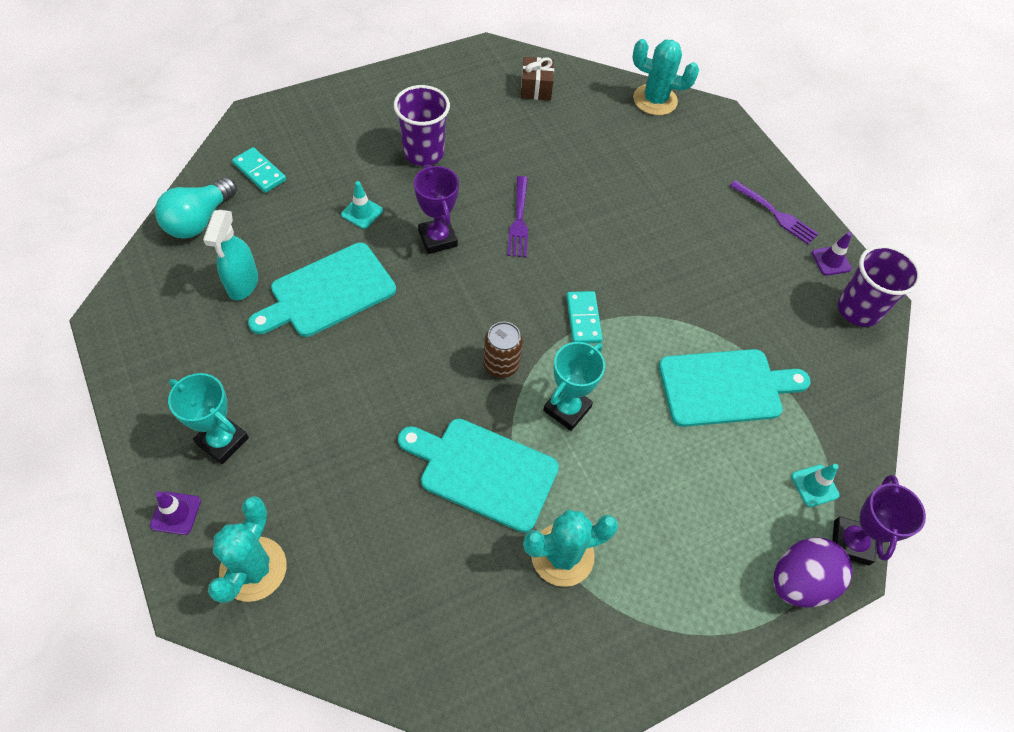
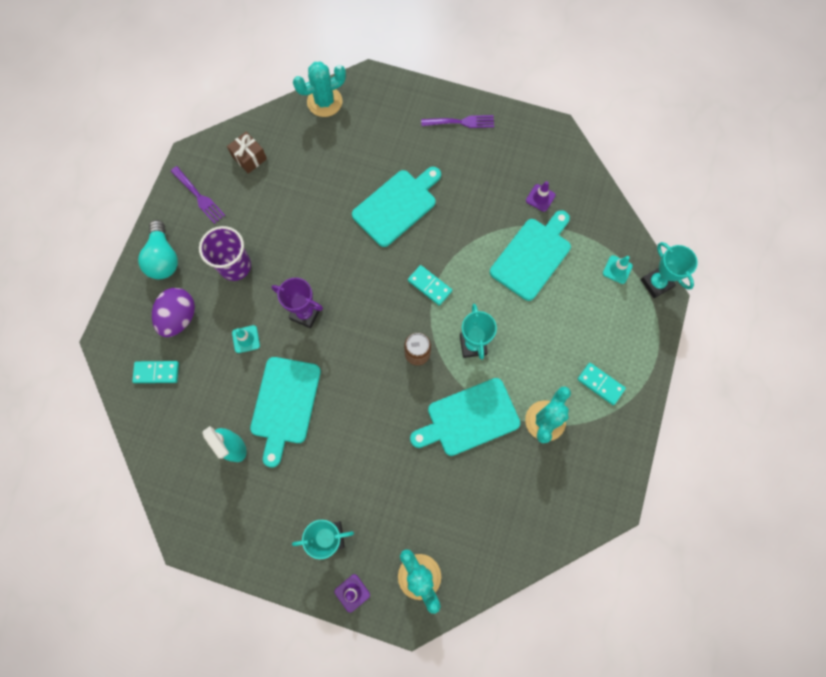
camera: 40 degrees left, 15 degrees up
(199, 220) = (161, 436): turquoise light bulb -> turquoise light bulb (163, 258)
(519, 220) = (335, 258): purple fork -> purple fork (199, 196)
(629, 228) = (397, 206): none -> turquoise cutting board
(668, 581) = (600, 384): none -> turquoise domino
(799, 581) = (652, 325): purple egg -> purple egg (179, 317)
(831, 261) = (514, 127): purple traffic cone -> purple traffic cone (540, 198)
(851, 542) = (656, 283): purple trophy -> turquoise trophy
(858, 310) = (552, 146): purple cup -> none

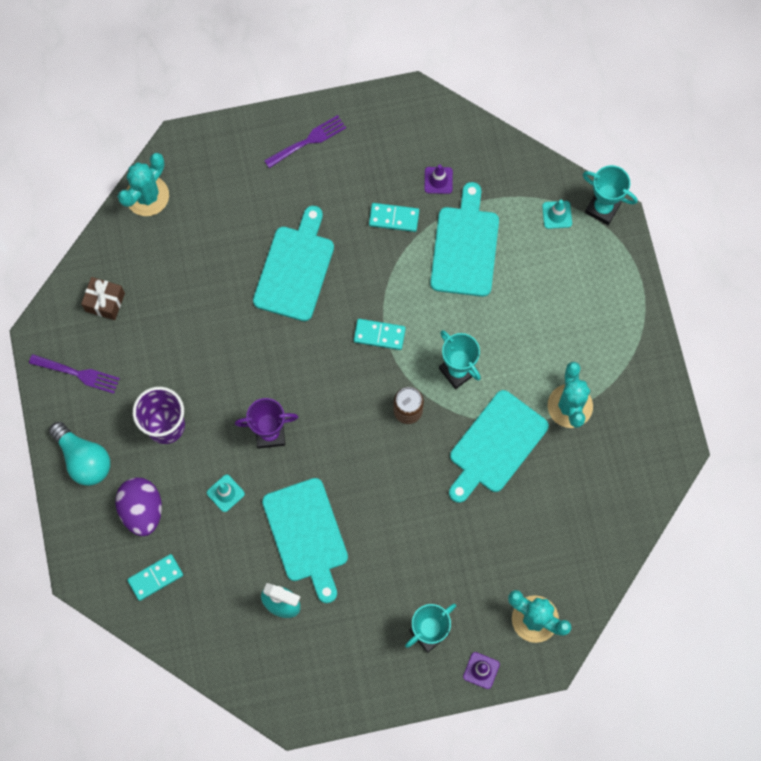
camera: 30 degrees left, 0 degrees up
(600, 384) = (603, 340): turquoise domino -> turquoise domino (394, 218)

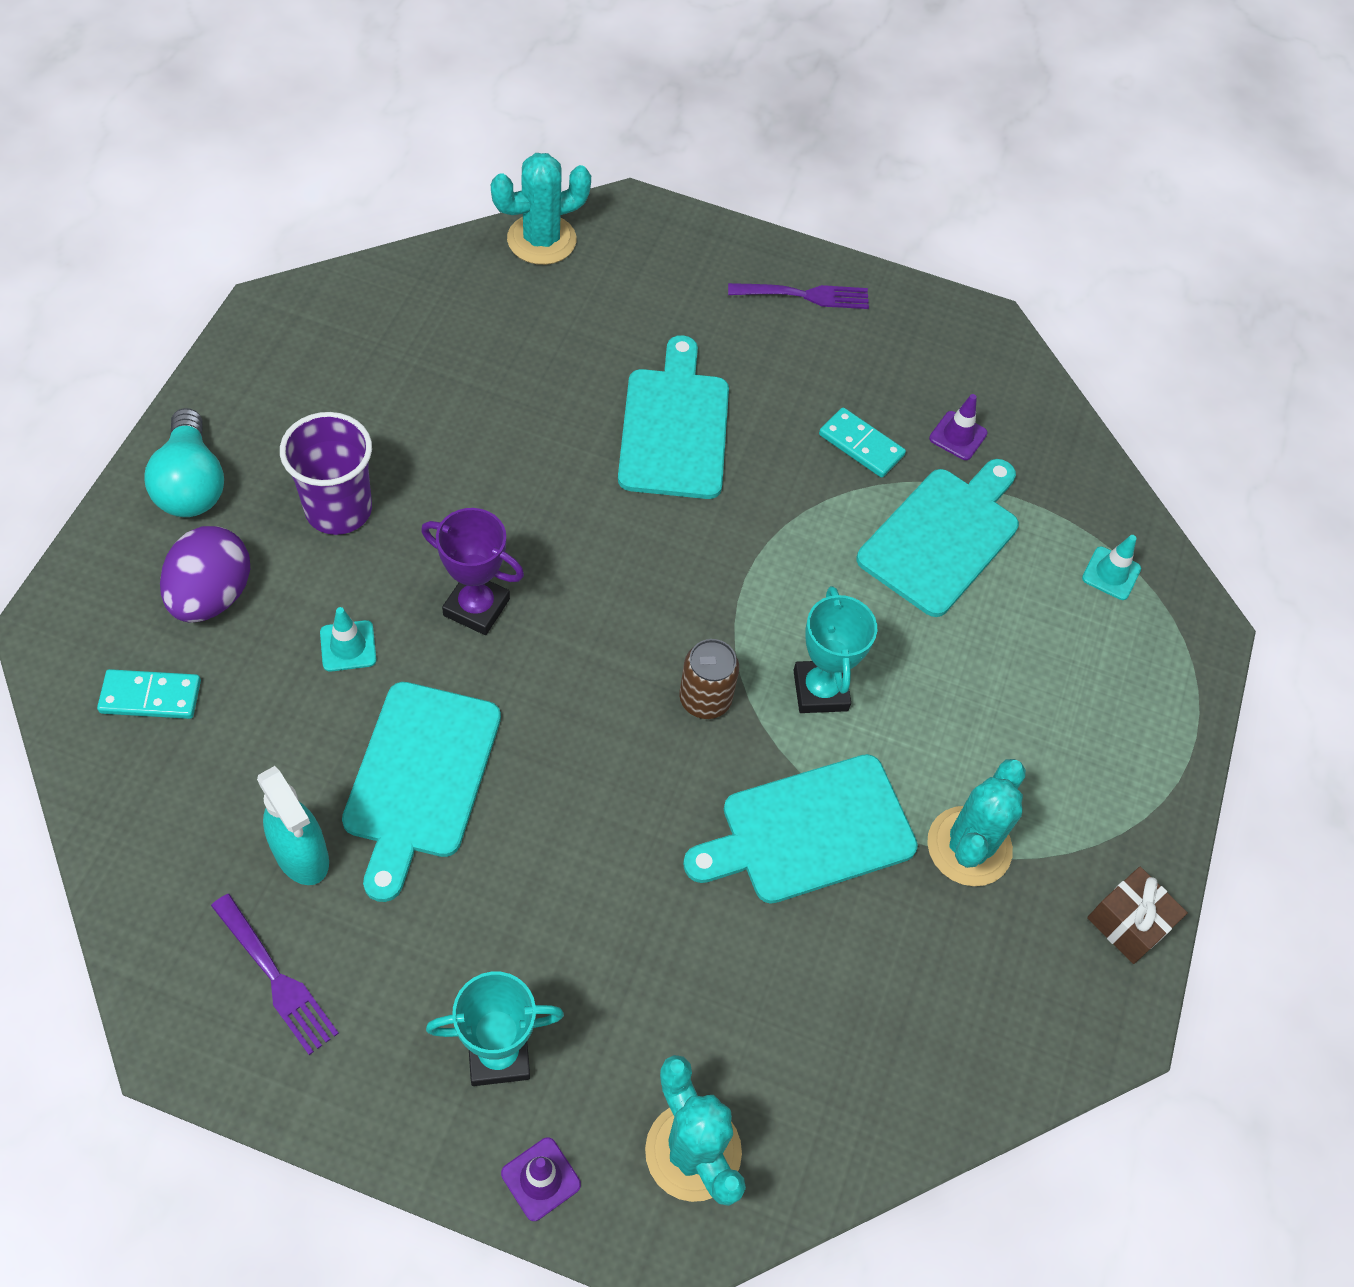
camera: 25 degrees right, 15 degrees down
(78, 374) = (277, 380): purple fork -> purple fork (276, 978)
(105, 302) = (385, 321): brown gift -> brown gift (1128, 923)
(295, 269) = (674, 427): turquoise cutting board -> turquoise cutting board turned 45 degrees counterclockwise
(379, 335) = (735, 575): turquoise domino -> none
(602, 208) = (1189, 604): turquoise trophy -> none

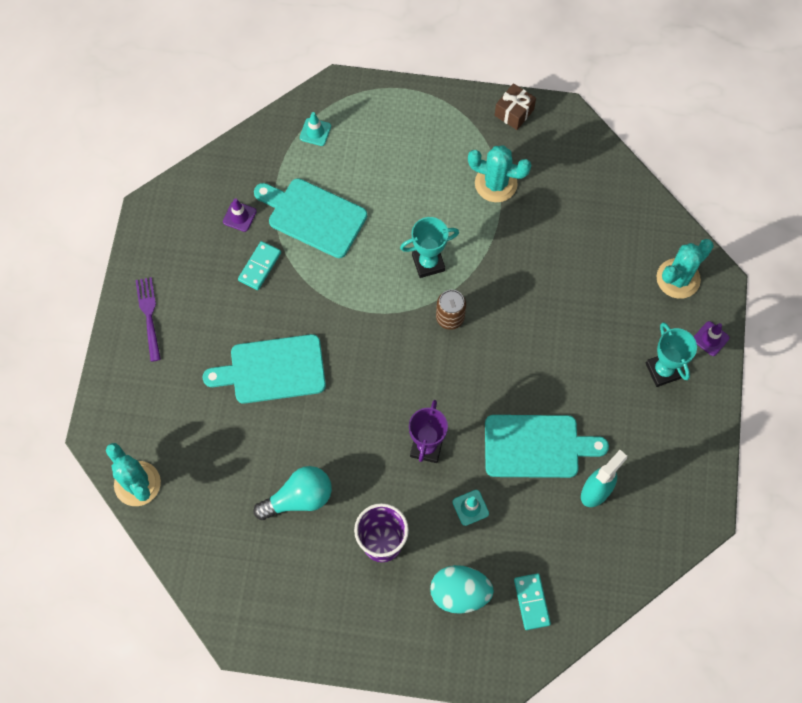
camera: 95 degrees left, 10 degrees up
(191, 484) = (387, 634): turquoise light bulb -> turquoise light bulb (299, 498)
(212, 595) = (459, 593): purple egg -> turquoise egg
(276, 978) = (660, 481): purple fork -> none
(809, 831) = (509, 255): turquoise cutting board -> none

